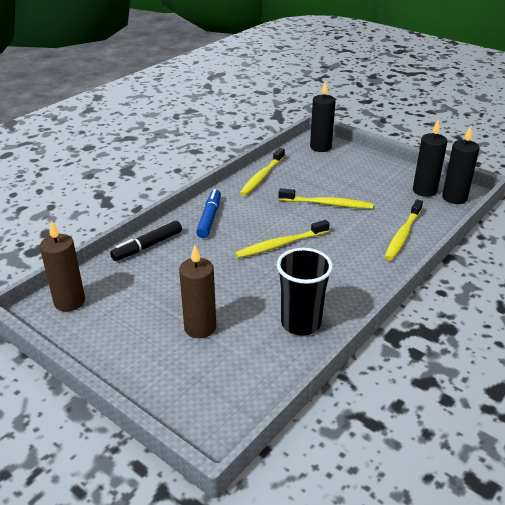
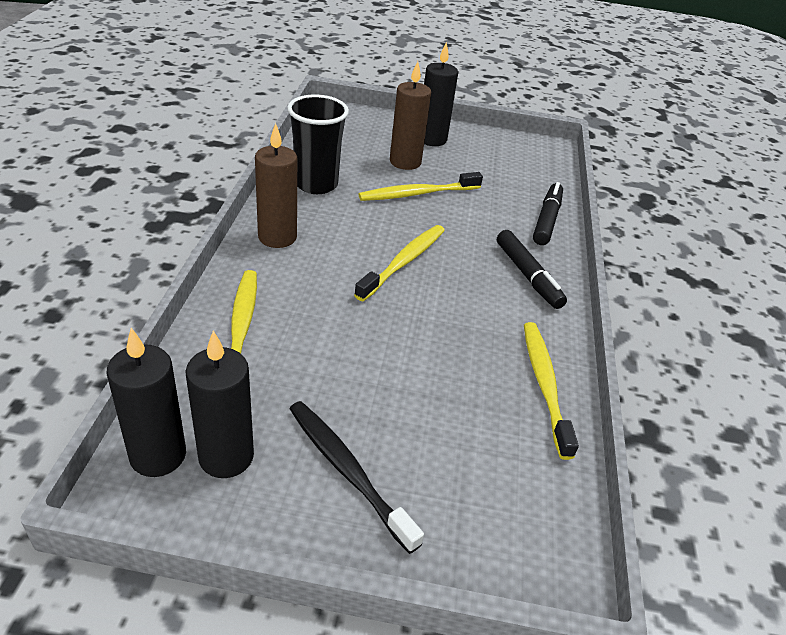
camera: 145 degrees right, 5 degrees up
(69, 302) = (537, 156): brown candle -> brown candle (277, 237)
(209, 218) = (528, 275): blue marker -> black marker
(320, 147) = (522, 538): black candle -> black candle (432, 139)
(327, 204) = (390, 355): yellow toothbrush -> yellow toothbrush (417, 194)
(374, 175) = (347, 471): none -> black toothbrush

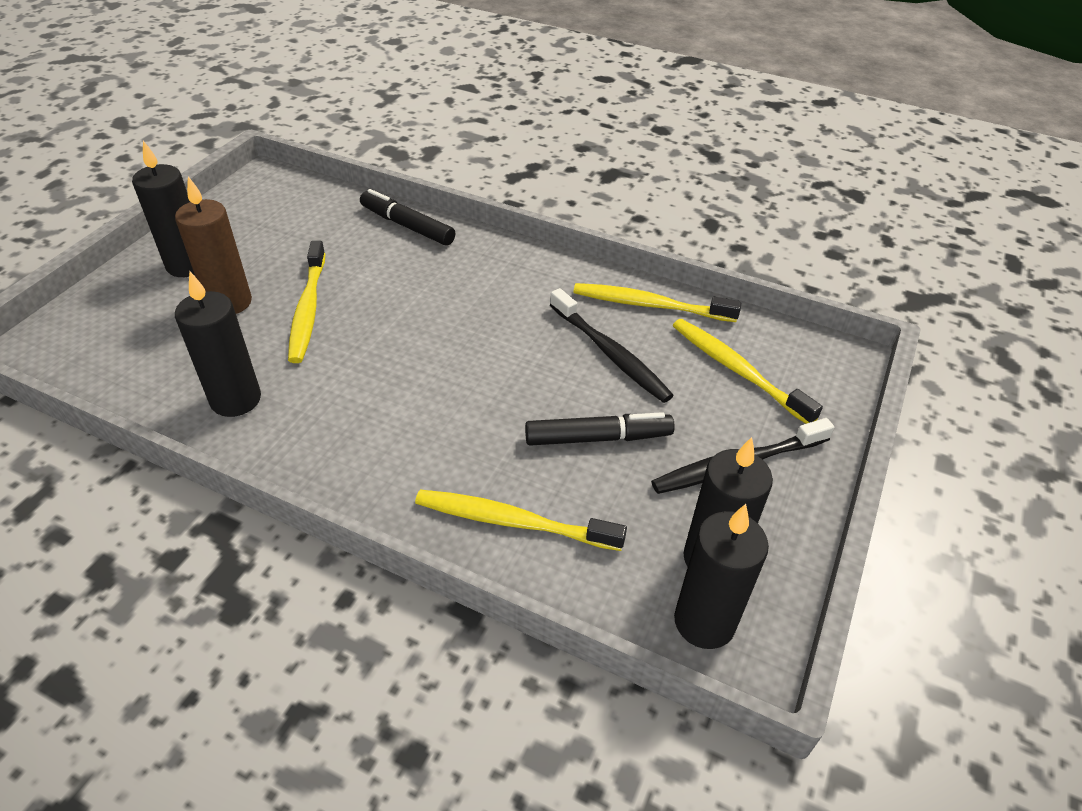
camera: 70 degrees left, 5 degrees up
(277, 237) = (343, 460): brown candle -> none
(316, 184) = (236, 399): black cup -> black candle
(404, 262) = (439, 353): yellow toothbrush -> yellow toothbrush (737, 370)
(457, 362) = (610, 354): none -> black toothbrush
(528, 275) = (495, 268): black marker -> black marker (598, 437)

